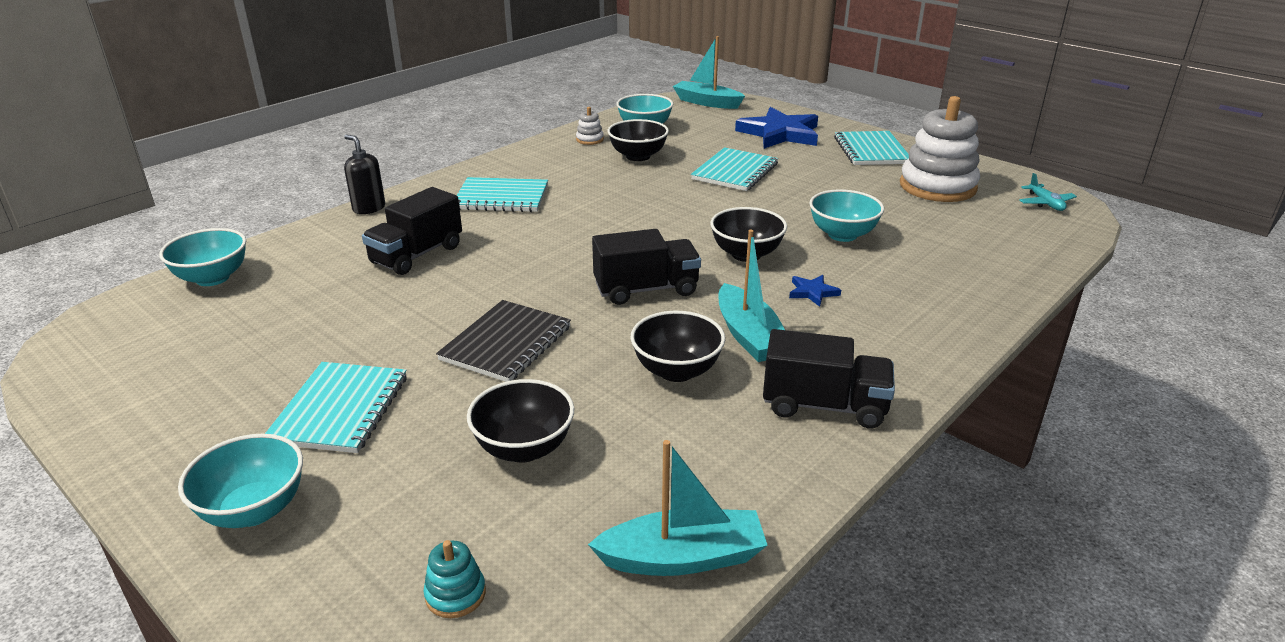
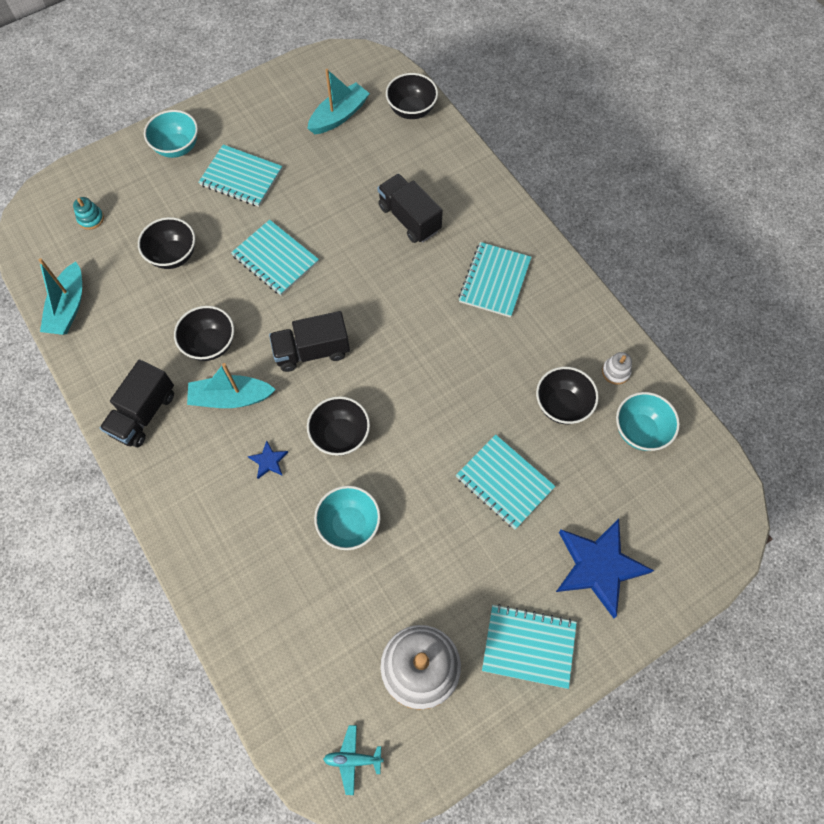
camera: 105 degrees right, 35 degrees up
(212, 278) = (411, 110): turquoise bowl -> black bowl
(369, 208) = (497, 191): black soap dispenser -> none
(506, 343) = (275, 259): black notebook -> turquoise notebook
(646, 289) = (312, 351): black truck -> black truck turned 75 degrees clockwise
(707, 102) = (715, 520): turquoise boat -> turquoise boat (339, 116)

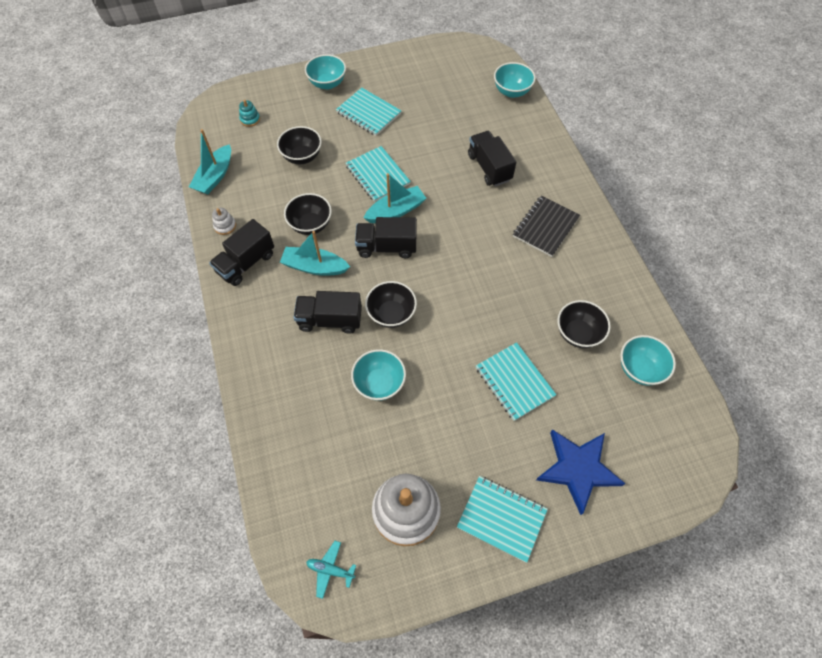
camera: 15 degrees right, 5 degrees down
(269, 461) = (330, 320): blue star -> black truck
(339, 116) = (454, 85): turquoise boat -> turquoise boat (396, 211)
(411, 110) = (511, 91): black bowl -> turquoise bowl
(494, 281) = (545, 227): turquoise notebook -> black notebook
(615, 372) = (629, 318): white stacking toy -> white stacking toy (225, 226)

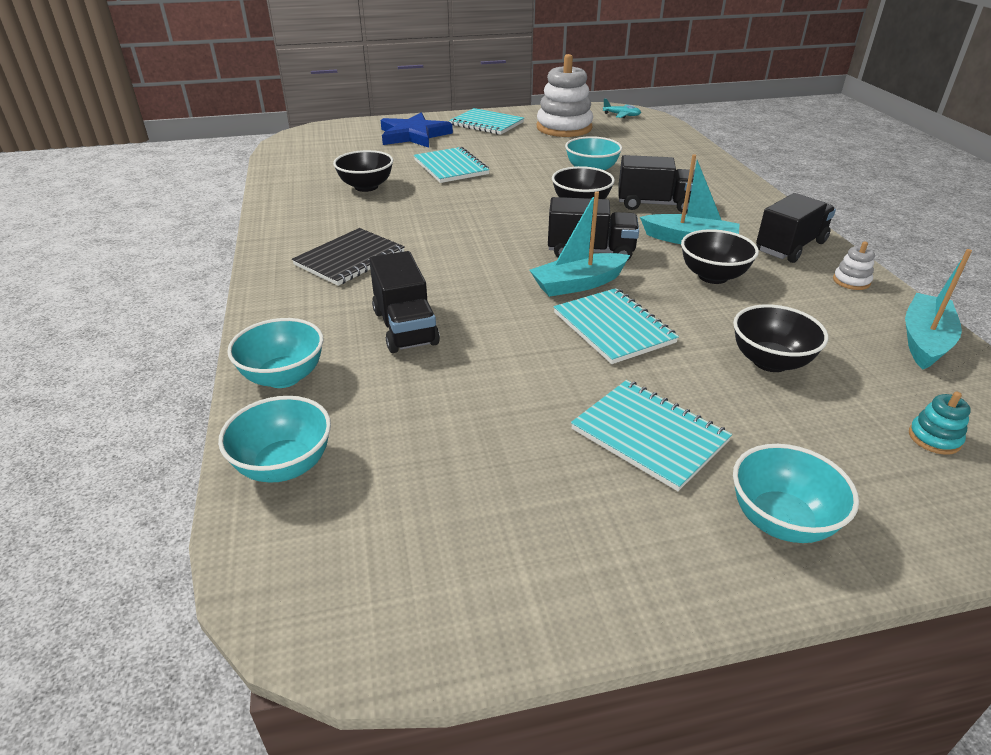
camera: 175 degrees left, 25 degrees down
(639, 369) = (317, 168): turquoise bowl -> turquoise bowl (283, 377)

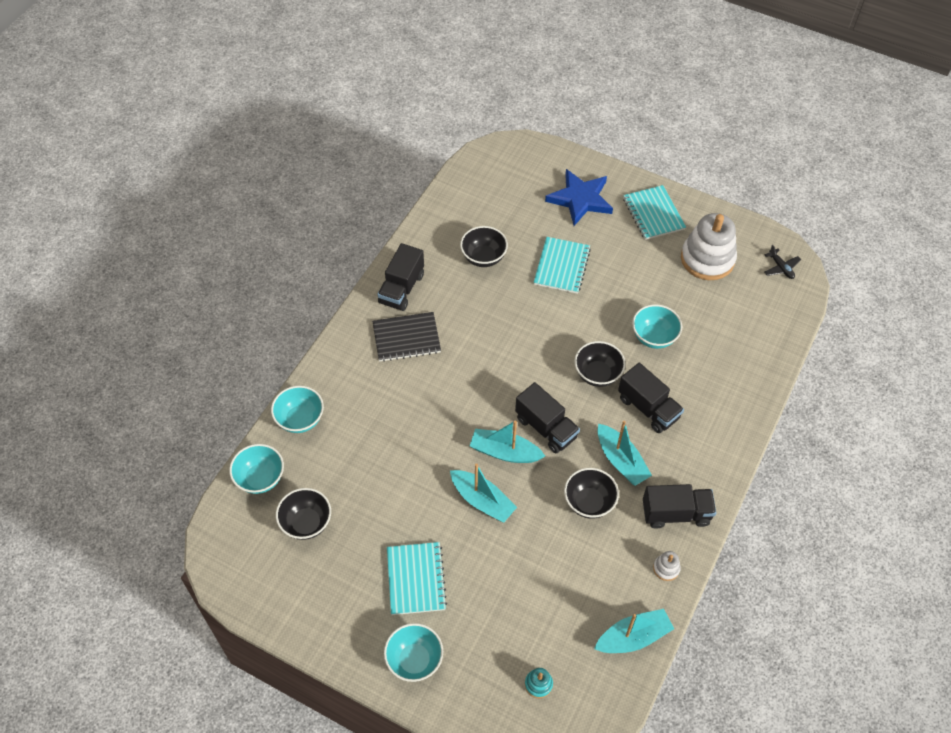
camera: 40 degrees right, 20 degrees up
(405, 327) = (382, 422): black truck -> black truck (401, 289)
(613, 328) = (482, 500): turquoise notebook -> turquoise boat
(622, 115) = (781, 268): turquoise plane -> black plane
(770, 361) = (530, 584): black bowl -> black bowl (306, 523)

